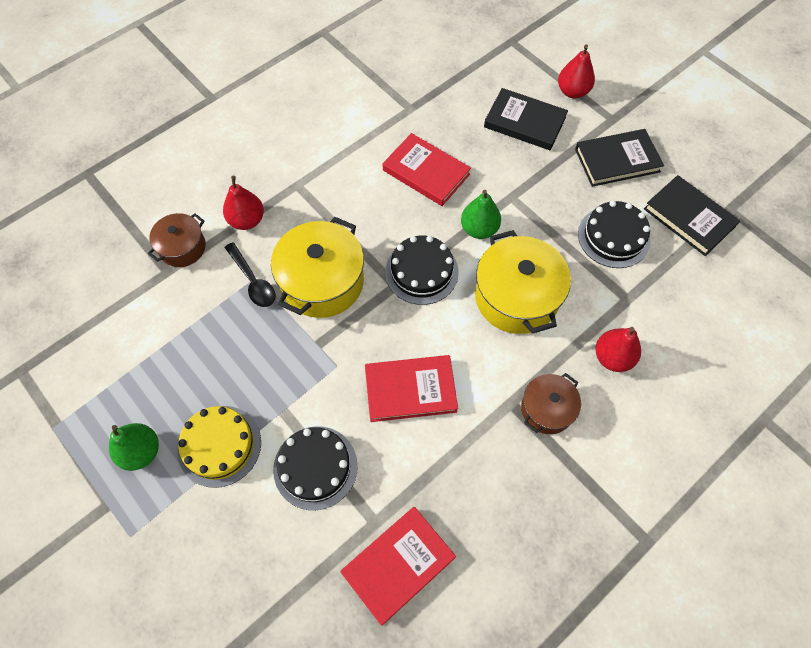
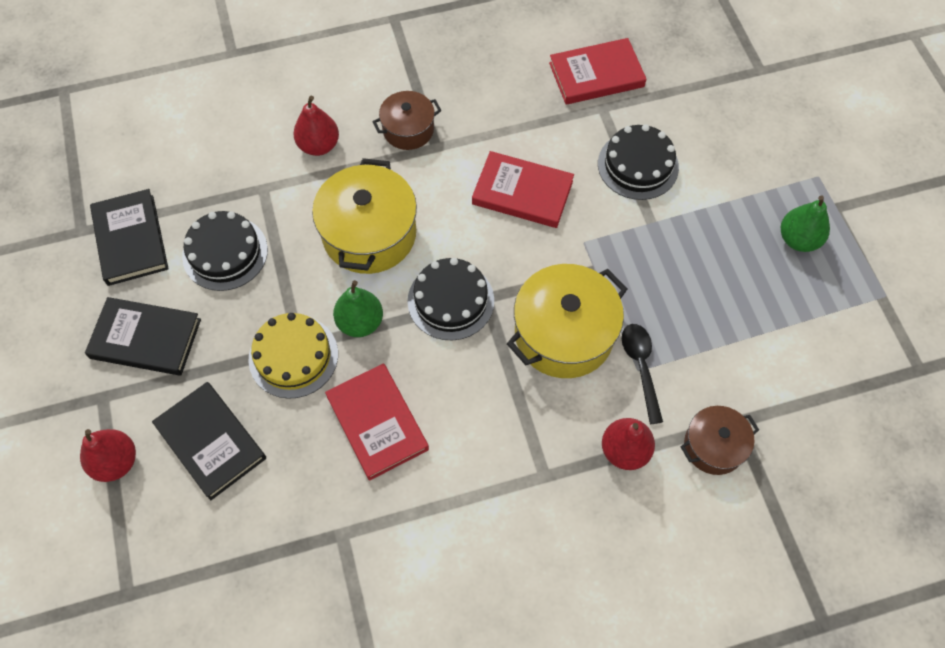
camera: 155 degrees left, 0 degrees up
(219, 445) = (721, 216): yellow cake -> yellow cake (293, 356)

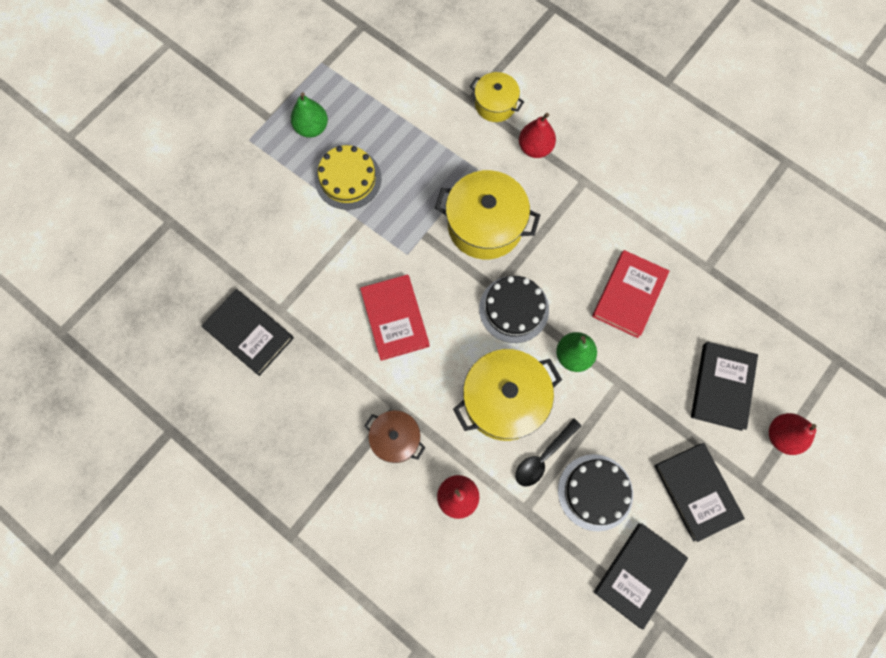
camera: 125 degrees left, 10 degrees up
(293, 356) = (629, 380): yellow cake -> yellow cake (348, 179)
(596, 75) = (249, 333): red book -> black book
(638, 165) = (317, 256): black cake -> none
(641, 367) = (474, 168): black spoon -> black spoon (543, 457)
(713, 446) = (495, 104): brown pot -> yellow pot

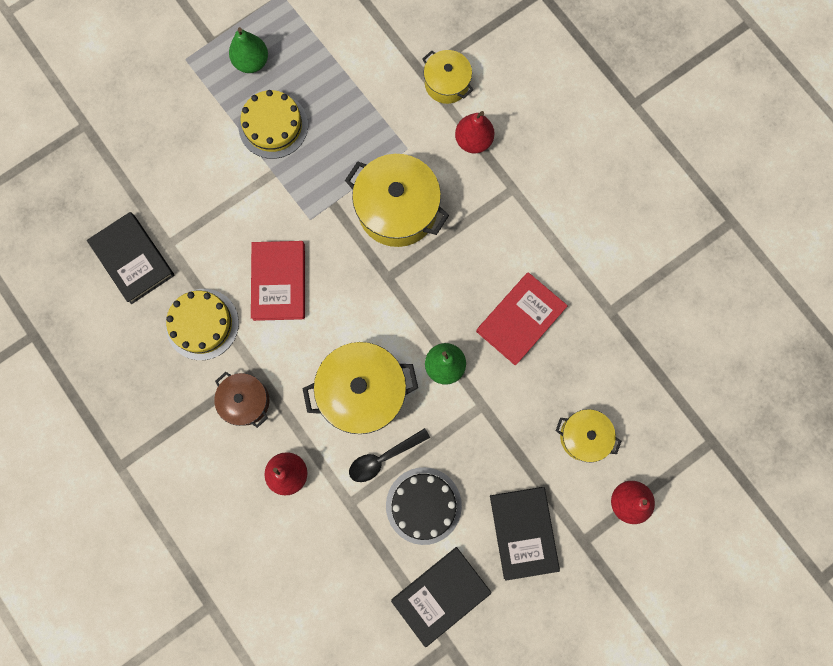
camera: 15 degrees right, 5 degrees up
(333, 377) = (202, 324): none -> yellow cake
(514, 309) = (400, 303): black cake -> none
(722, 386) = (584, 436): black book -> yellow pot

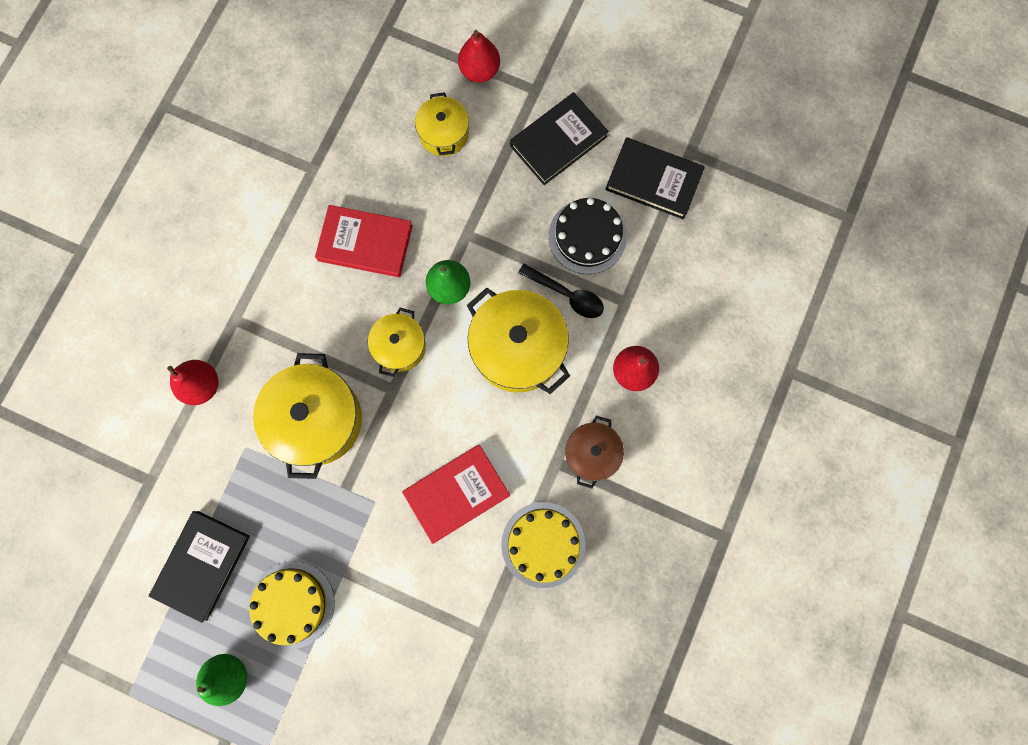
camera: 120 degrees left, 0 degrees up
(133, 259) = (518, 662): black book -> black book (202, 565)
(447, 83) = (150, 447): yellow pot -> yellow pot (400, 346)

